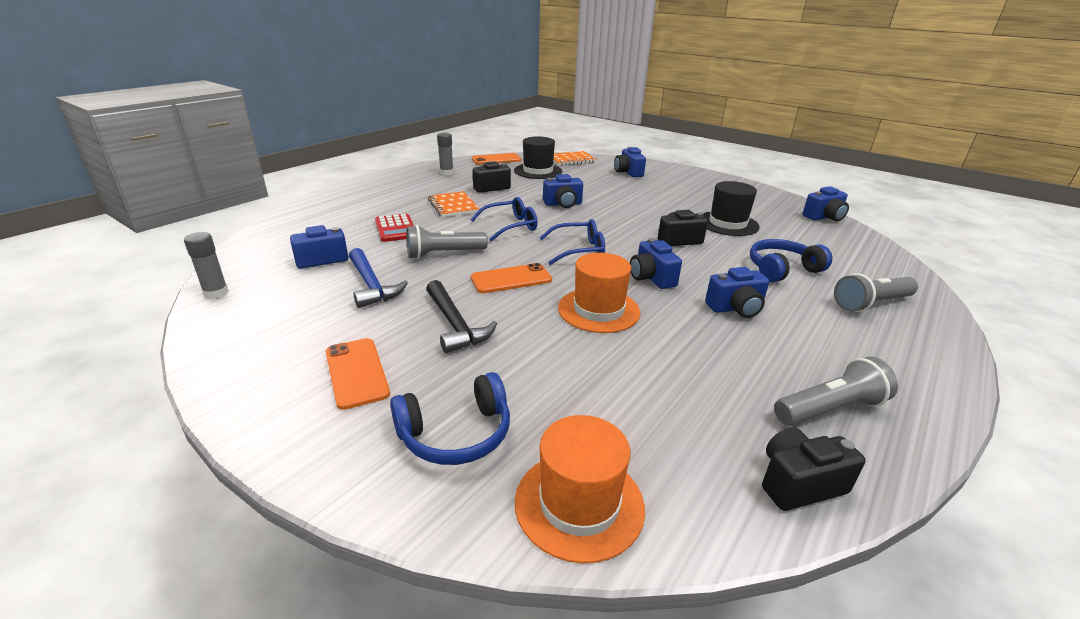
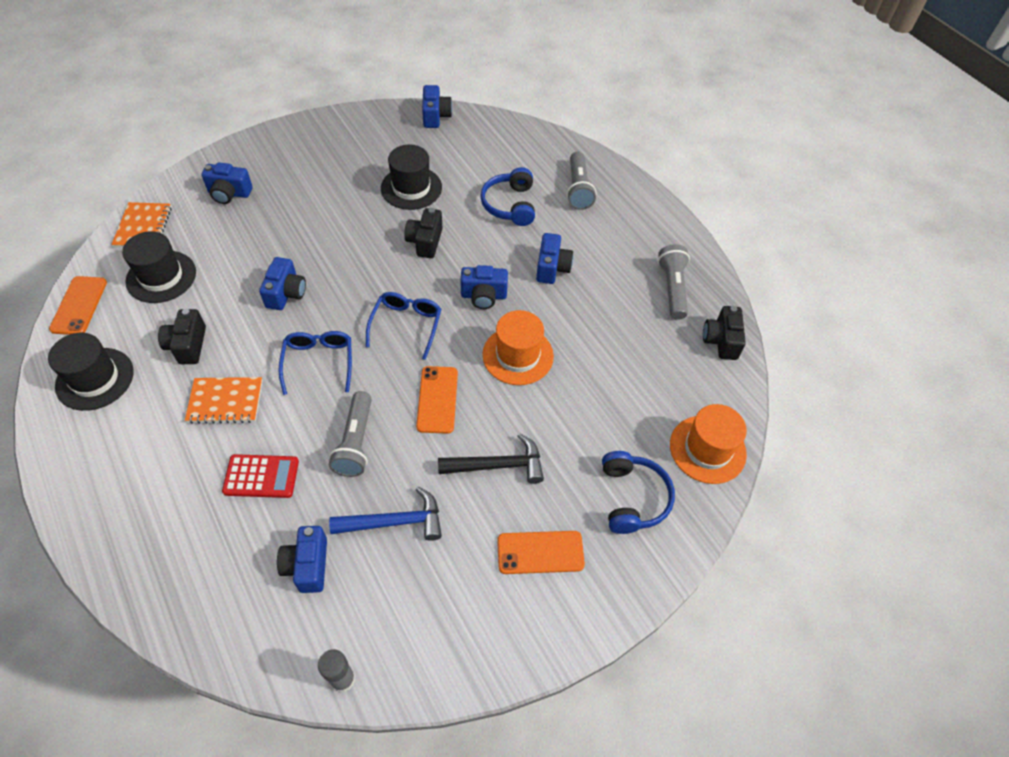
camera: 70 degrees left, 25 degrees up
(446, 173) = (95, 379): grey glue stick -> black hat

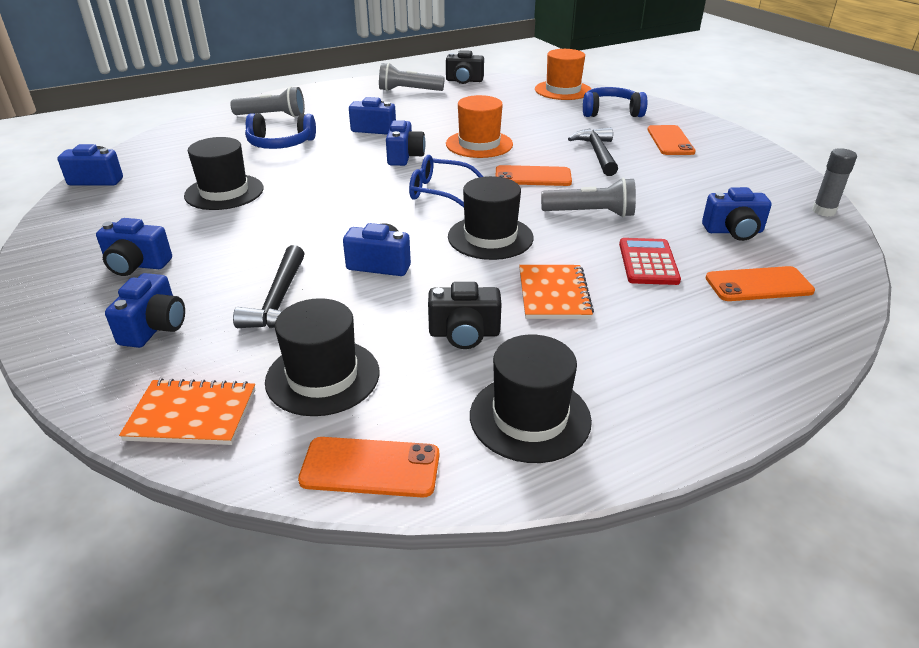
camera: 85 degrees left, 20 degrees down
(210, 560) = (758, 285): none -> orange phone
(248, 245) = (279, 300): none -> black hammer
(304, 168) = (136, 265): none -> blue camera
(319, 362) = (490, 237): blue glasses -> black hat
(395, 522) = (669, 193): blue hammer -> none
(425, 242) = (319, 184): black camera -> none

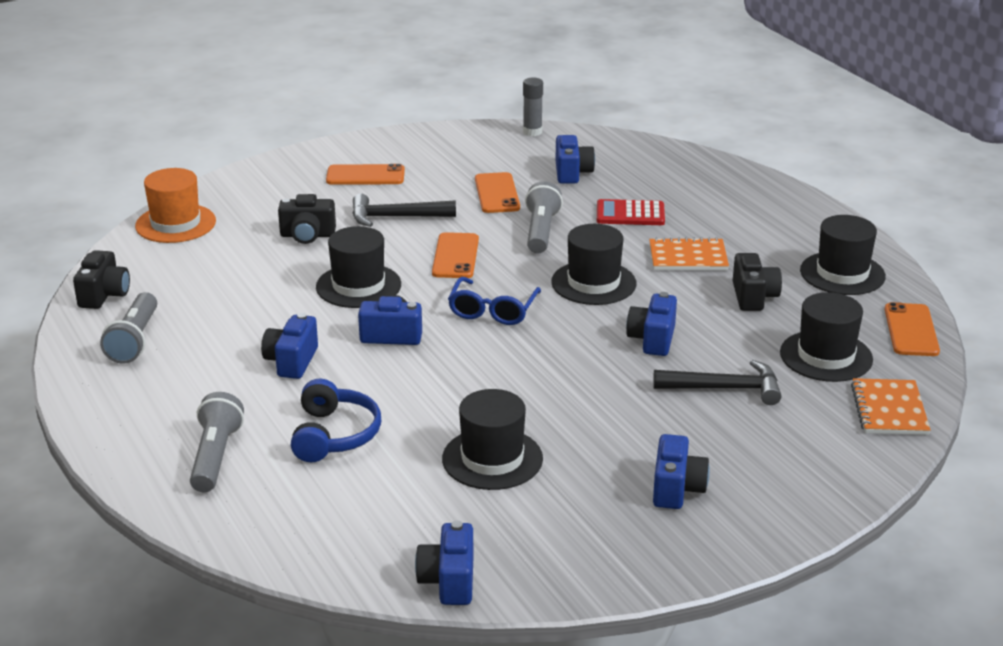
camera: 90 degrees left, 5 degrees down
(154, 327) = (785, 452): blue camera -> none
(479, 144) = (358, 286): orange hat -> black hat
(556, 126) = (307, 235): none -> black camera
(611, 112) = (268, 199): blue headphones -> none
(758, 285) = (658, 176): orange phone -> orange phone (497, 193)

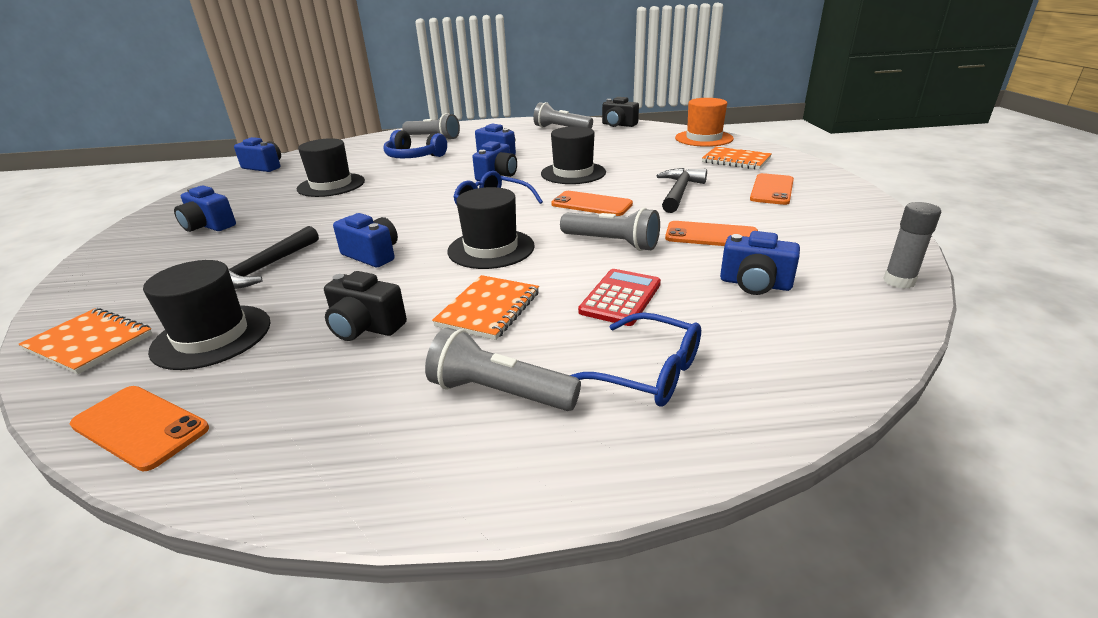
camera: 115 degrees right, 0 degrees up
(271, 198) = (736, 160): none -> orange notebook
(307, 235) = (664, 166): black camera -> none
(706, 194) = (648, 372): none -> blue glasses
(765, 231) = (500, 392): none -> grey flashlight
(842, 273) = (323, 422): black hat -> none

